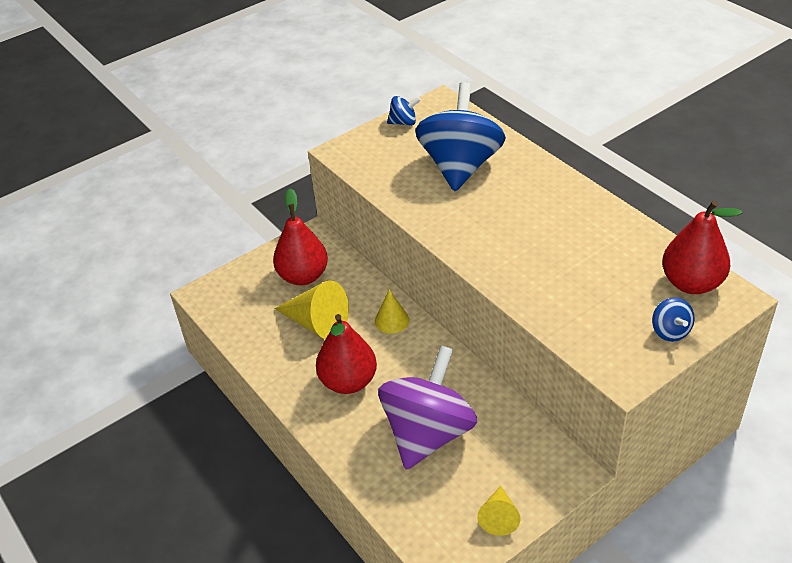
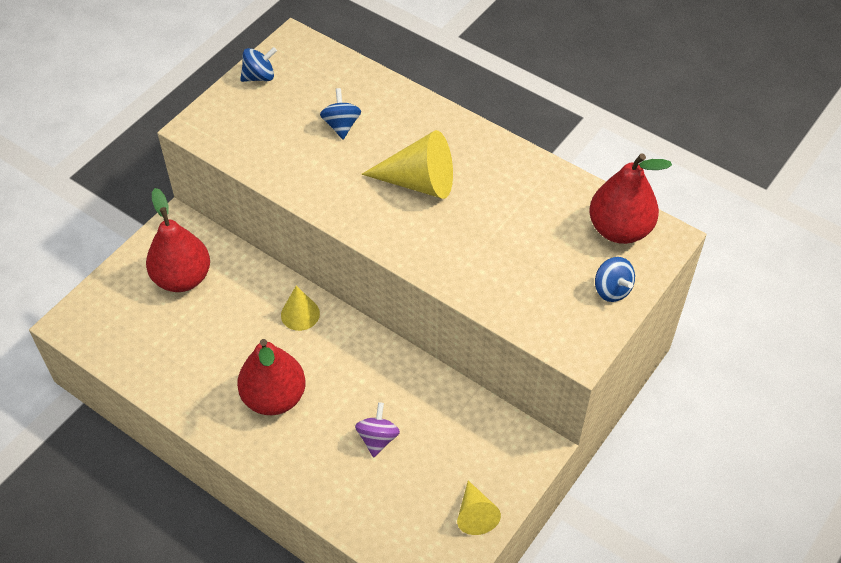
camera: 20 degrees left, 10 degrees up
(317, 323) = (217, 334): yellow cone -> yellow cone (419, 182)
(428, 433) = (377, 438): purple spinning top -> purple spinning top, size x0.41
(460, 166) = (341, 125): blue spinning top -> blue spinning top, size x0.41

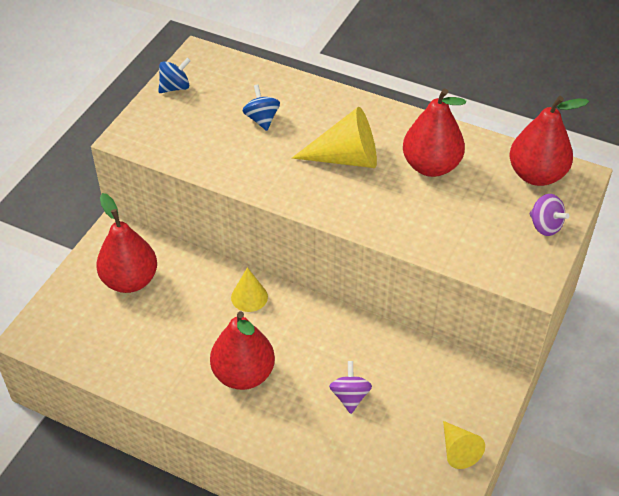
camera: 10 degrees left, 5 degrees down
(508, 203) = (431, 166): none -> red pear
(612, 290) = (545, 226): blue spinning top -> purple spinning top

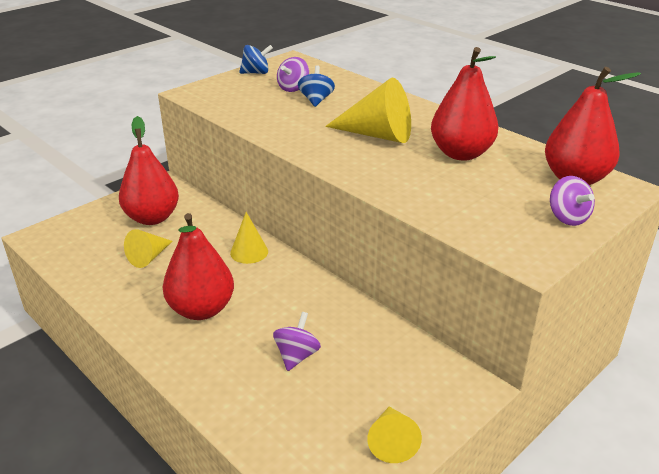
camera: 20 degrees right, 15 degrees down
(158, 329) = (149, 257): none -> yellow cone
(228, 105) = (293, 88): none -> purple spinning top

